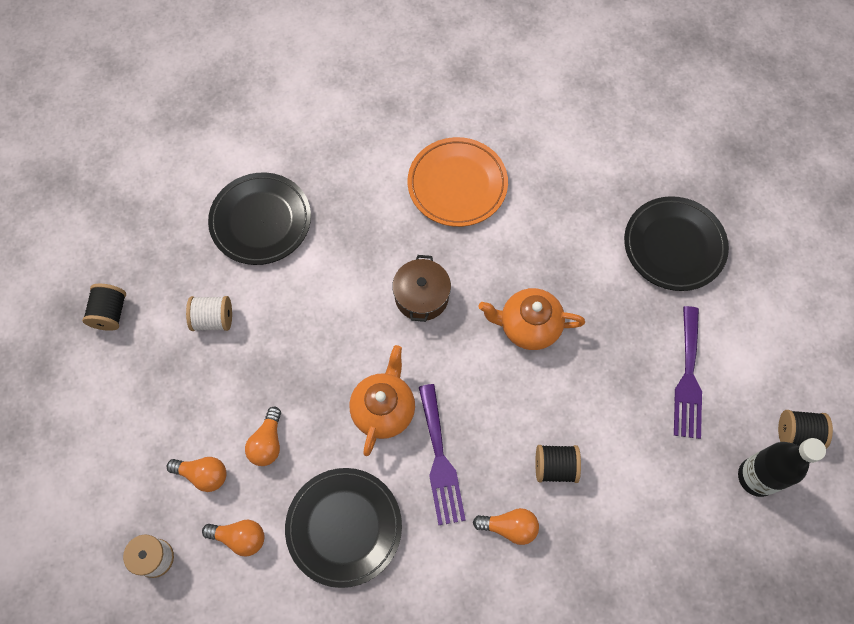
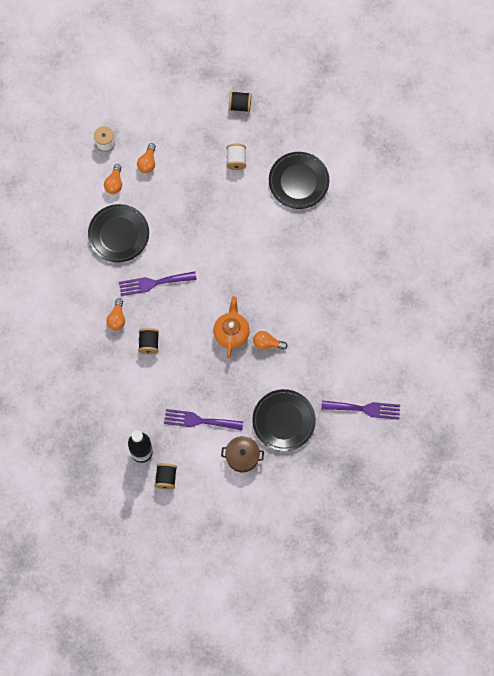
camera: 90 degrees right, 5 degrees up
(267, 443) = (164, 193): orange light bulb -> orange light bulb (267, 343)
(384, 409) = (182, 253): orange teapot -> none
(421, 296) = (250, 273): brown pot -> brown pot (242, 456)
(457, 184) = (324, 294): orange plate -> none
(642, 132) = (364, 409): none -> purple fork

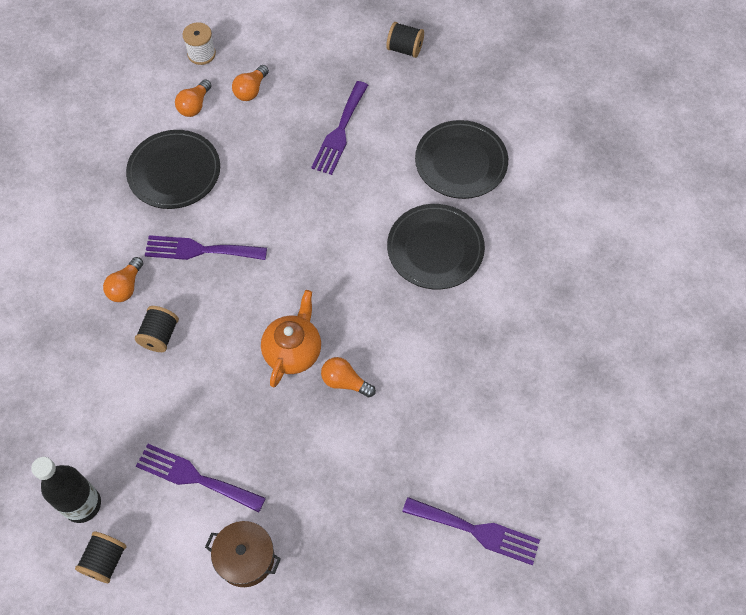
camera: 15 degrees right, 10 degrees down
(215, 179) = (340, 132): none -> purple fork
(236, 160) = (377, 115): white spool -> none
(283, 421) = (334, 515): black plate -> black plate (435, 249)

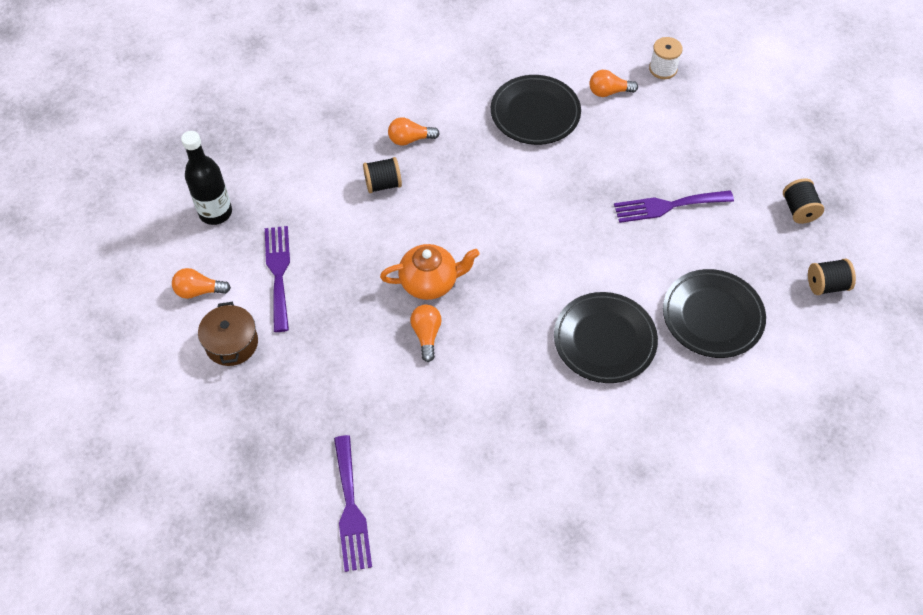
camera: 60 degrees right, 5 degrees down
(105, 560) = (180, 251): black spool -> black spool (826, 285)
(200, 250) = (477, 169): purple fork -> none
(251, 90) = (656, 121): orange light bulb -> orange light bulb (199, 291)

